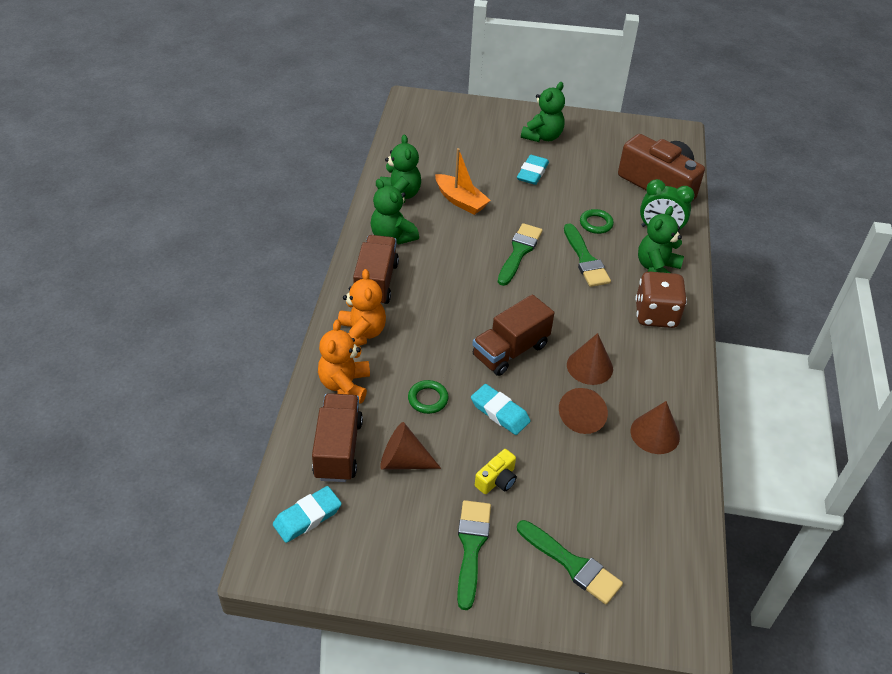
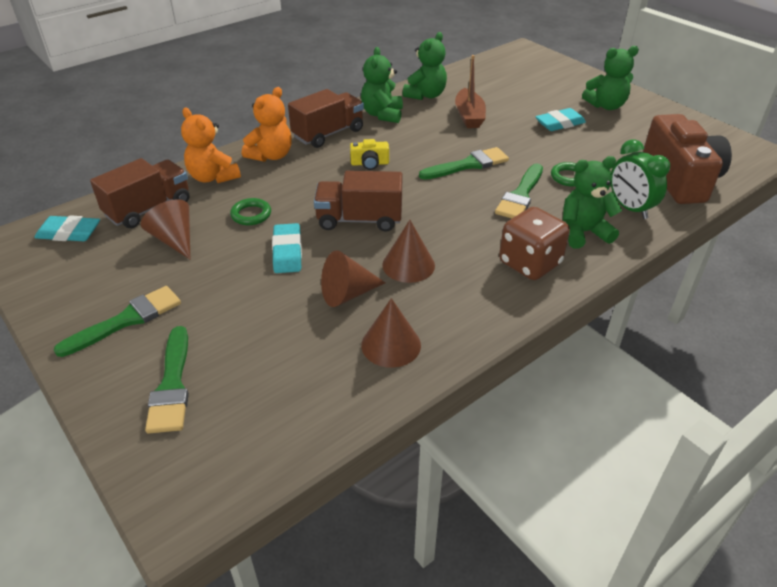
camera: 45 degrees right, 5 degrees down
(345, 385) = (213, 177): orange teddy bear -> orange teddy bear turned 90 degrees counterclockwise
(460, 201) = (469, 116): orange boat -> brown boat
(497, 480) = (214, 291): yellow camera -> yellow camera (369, 163)

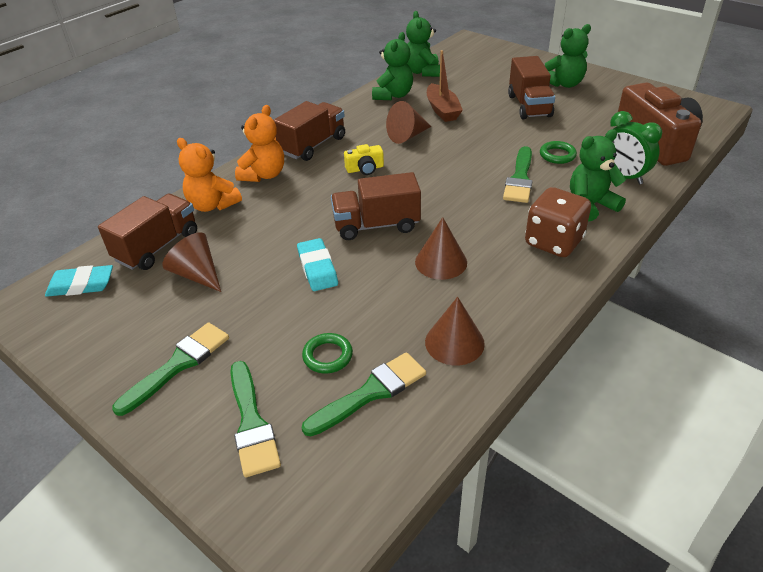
camera: 10 degrees left, 0 degrees up
(251, 215) = (266, 237): green ring -> green ring (327, 356)
(347, 294) = (393, 300): brown cone -> brown cone (407, 136)
(382, 114) = (359, 119): green teddy bear -> green teddy bear (422, 72)
(468, 165) = (459, 157): green brush -> green brush (370, 393)
(560, 123) = (529, 106): turquoise eraser -> brown truck

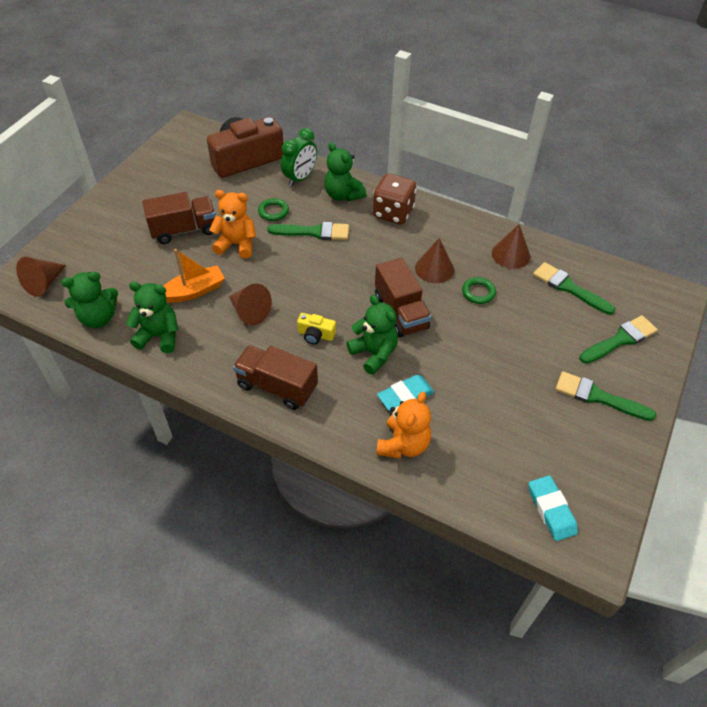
camera: 105 degrees left, 10 degrees up
(157, 247) = (479, 468): brown truck -> none
(197, 274) = (503, 420): brown cone -> brown cone (44, 283)
(264, 175) = (341, 415): orange teddy bear -> orange teddy bear (236, 244)
(317, 268) = (466, 339): turquoise eraser -> turquoise eraser (405, 396)
(327, 356) = (550, 314): green ring -> green ring (478, 292)
(365, 169) = (315, 335): yellow camera -> yellow camera turned 135 degrees clockwise
(442, 110) = (194, 291): brown boat -> orange boat
(564, 84) = (137, 207): green teddy bear -> green teddy bear (374, 353)

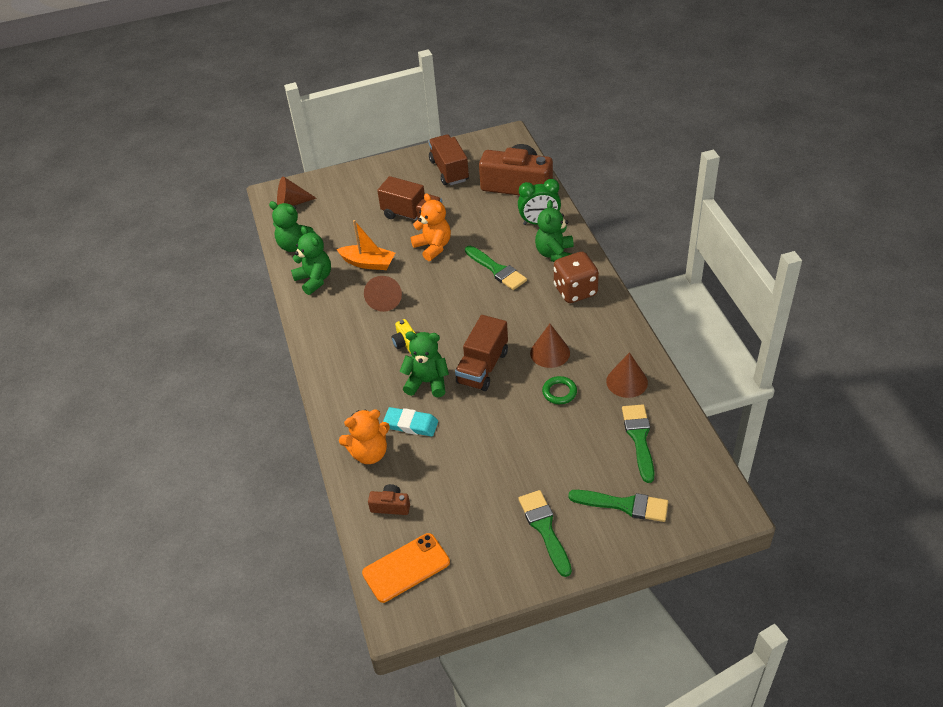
camera: 50 degrees right, 5 degrees down
(273, 212) = (487, 237): green ring -> none
(277, 387) = (341, 360): brown truck -> brown truck (449, 170)
(374, 353) = (427, 382): green teddy bear -> green teddy bear turned 90 degrees counterclockwise
(475, 472) = (390, 506): none -> brown camera
(551, 510) = (406, 568): turquoise eraser -> orange phone

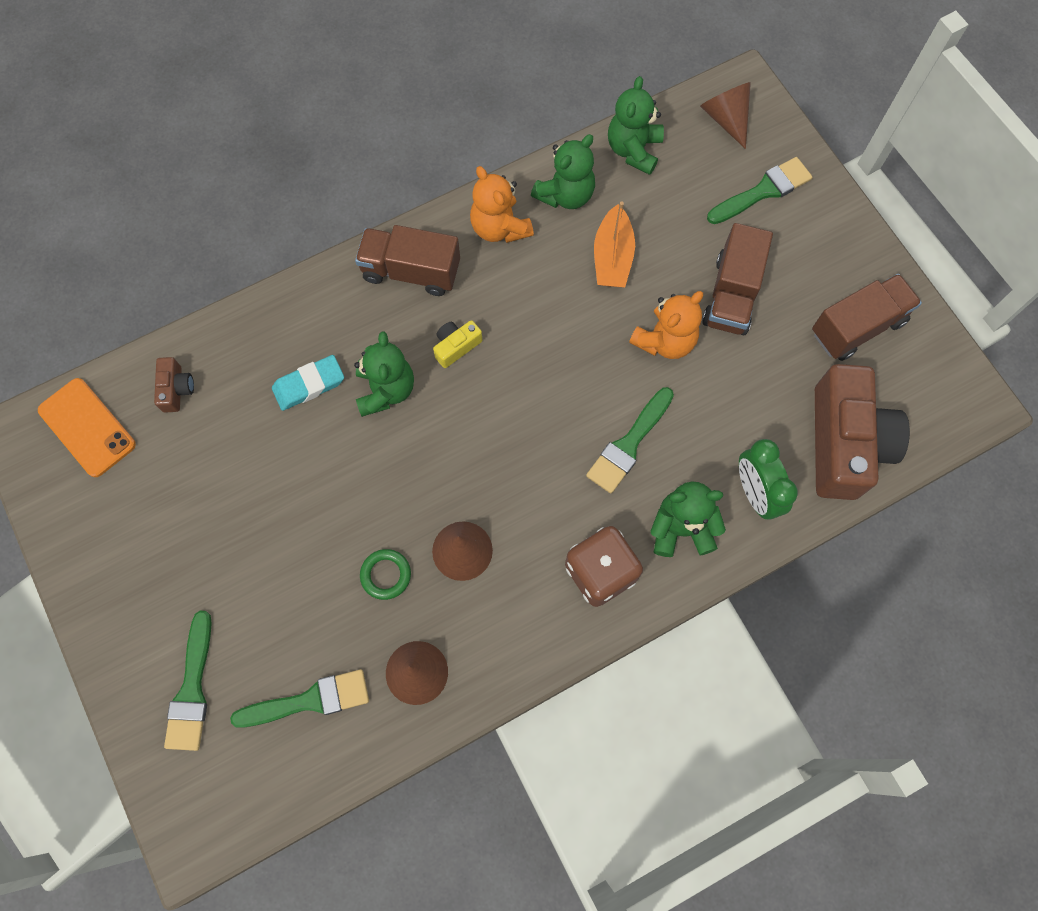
camera: 75 degrees right, 25 degrees up
(369, 453) = (257, 344): orange teddy bear -> orange teddy bear (499, 227)
(385, 299) = (539, 298): brown cone -> none
(411, 424) = (309, 385): turquoise eraser -> turquoise eraser turned 60 degrees clockwise
(482, 367) = (422, 459): brown truck -> brown truck (411, 271)
(545, 529) = (149, 587): green brush -> green brush (763, 191)

